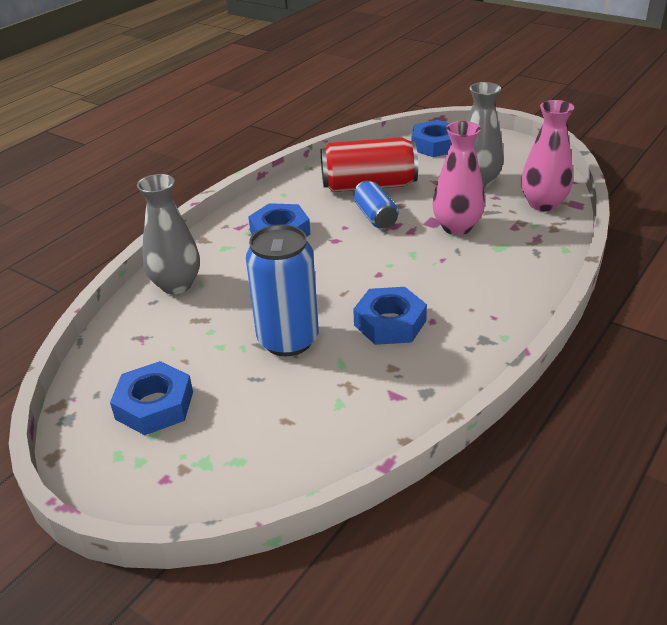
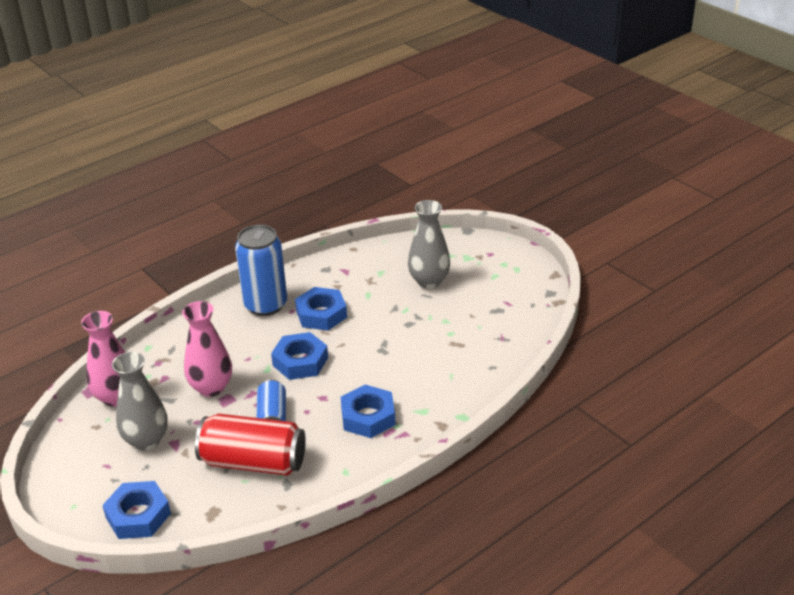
camera: 165 degrees left, 0 degrees up
(154, 405) = (494, 291): blue nut -> blue nut (300, 361)
(176, 285) = (471, 378): grey vase -> grey vase (429, 281)
(288, 340) = (397, 315): blue can -> blue can (265, 305)

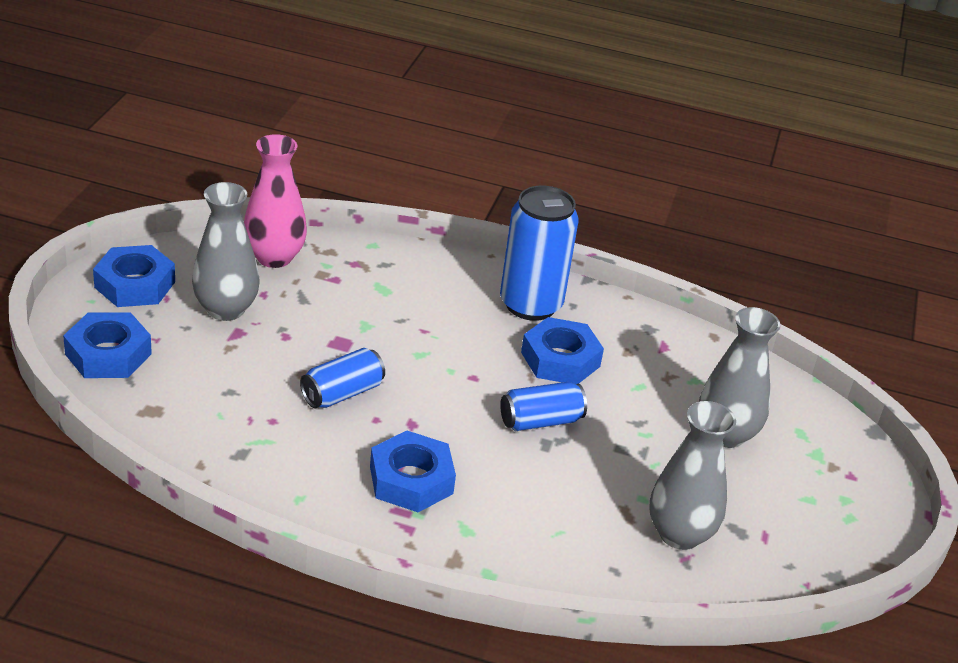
camera: 50 degrees right, 0 degrees up
(211, 387) = (349, 322): pink vase -> none
(253, 462) = (255, 409): red can -> none
(300, 361) = (458, 377): blue nut -> blue nut (135, 284)
(364, 344) = (540, 421): none -> blue can
(485, 332) = (679, 534): none -> grey vase

